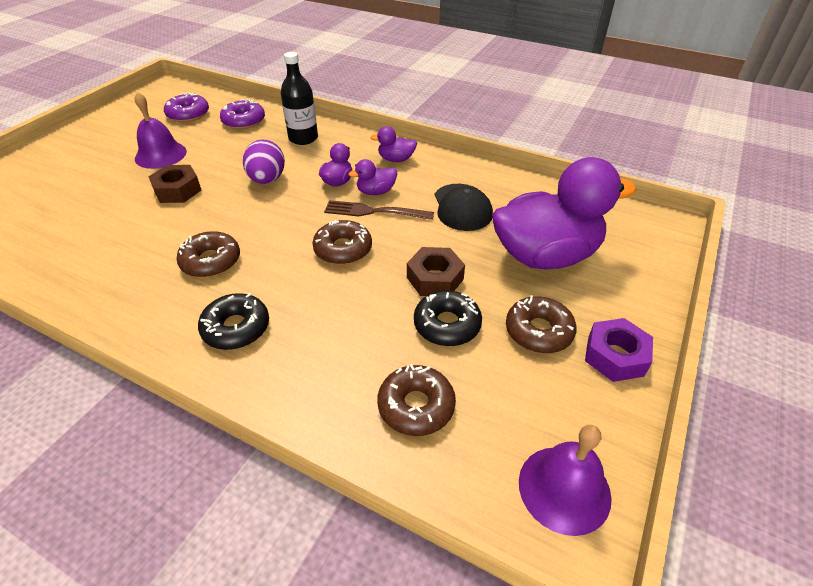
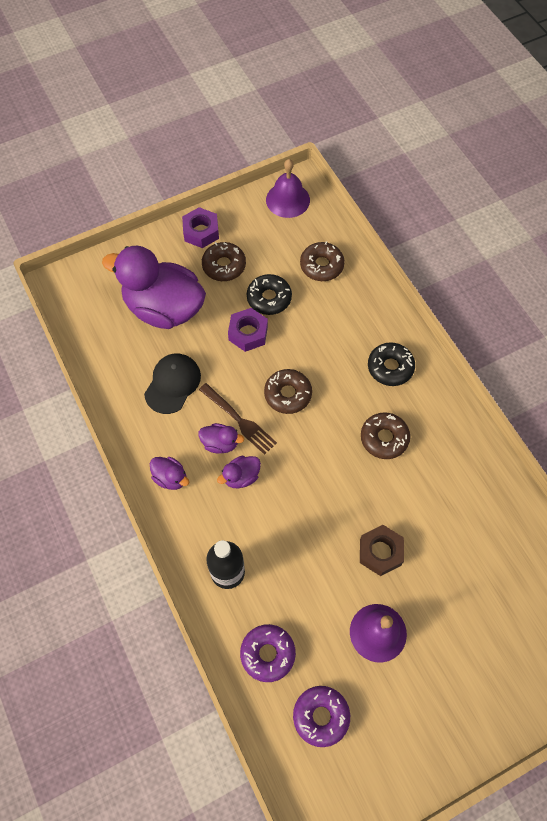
camera: 145 degrees left, 20 degrees up
(267, 180) = (297, 518): purple egg -> none
(435, 278) = (248, 333): brown nut -> purple nut

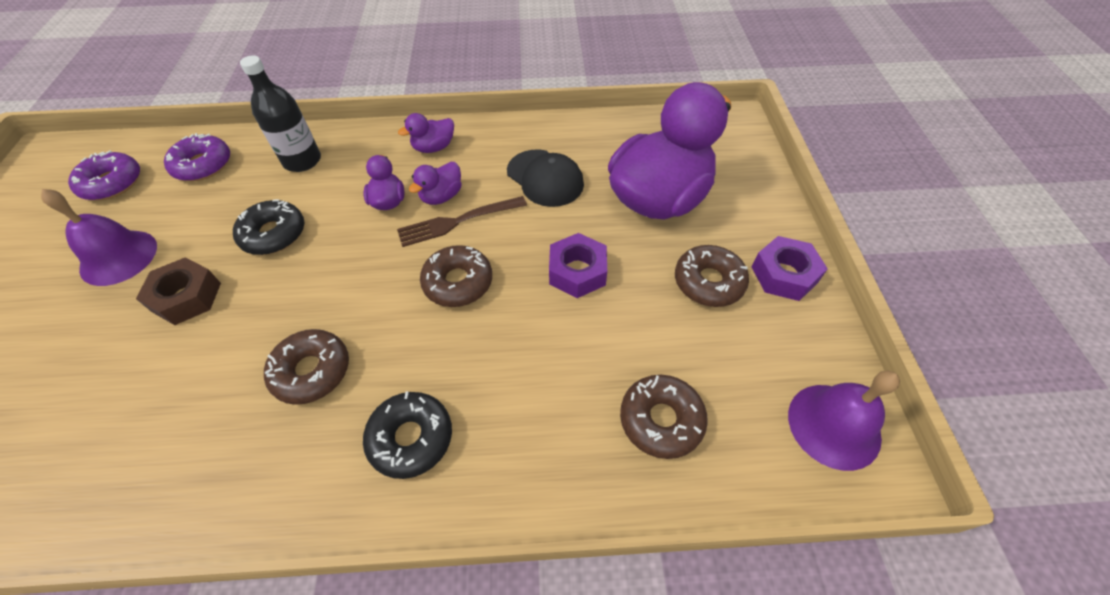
camera: 115 degrees right, 10 degrees down
(269, 298) = (625, 317): black donut -> black donut (274, 234)

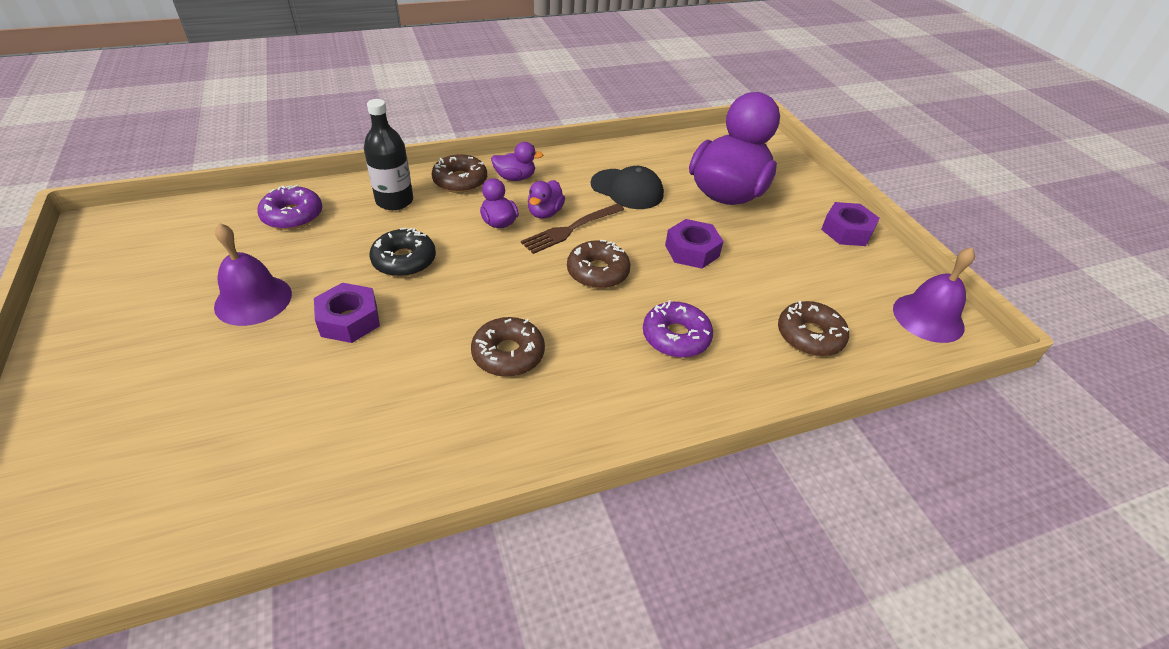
camera: 20 degrees left, 10 degrees down
(112, 183) = (201, 241): purple donut -> purple donut (676, 337)
(187, 297) = (349, 320): brown nut -> purple nut
(411, 438) = (624, 383): black donut -> none
(434, 147) = (515, 177): purple duck -> purple duck turned 135 degrees counterclockwise
(708, 282) = (795, 243): brown donut -> brown donut (460, 181)

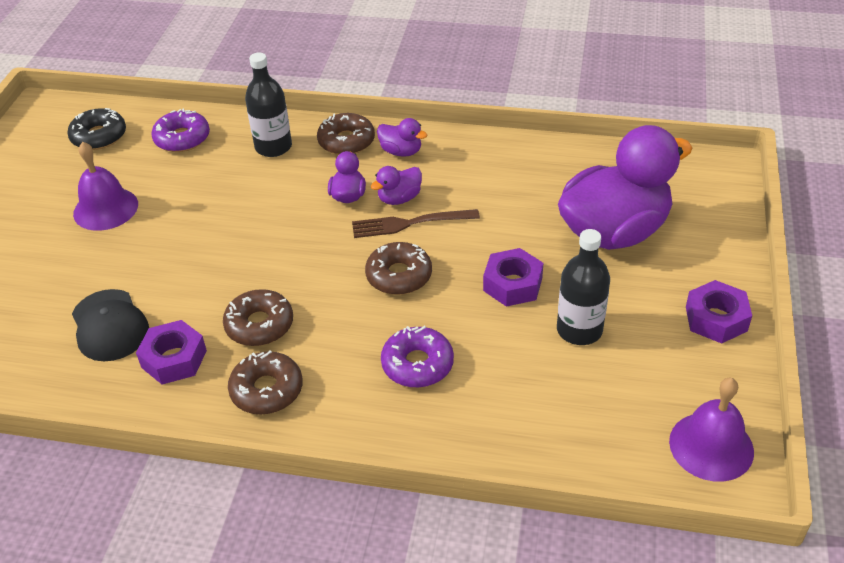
camera: 35 degrees right, 0 degrees up
(349, 320) = (161, 250): purple nut -> purple nut (174, 359)
(404, 260) = (240, 209): black donut -> black donut (99, 136)
(627, 189) = (504, 196): black cap -> black cap (109, 325)
(769, 268) = (579, 330): none -> black bottle
(809, 336) = (553, 413): brown donut -> brown donut (267, 390)

